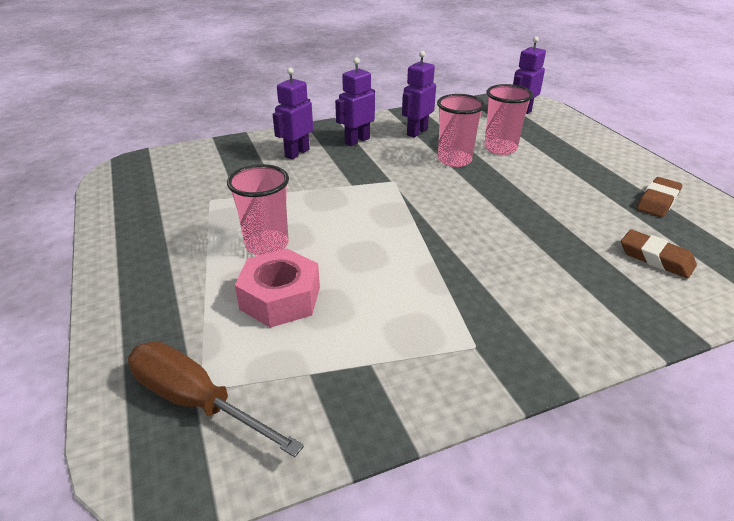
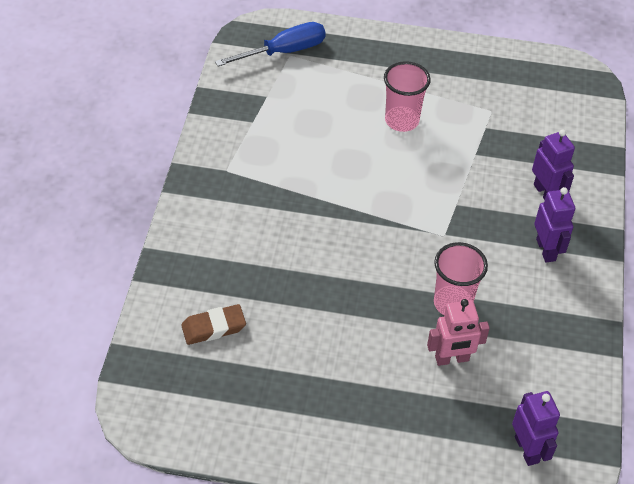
camera: 120 degrees right, 15 degrees up
(195, 401) = (284, 51): brown screwdriver -> blue screwdriver
(280, 298) = (338, 107): pink nut -> none
(417, 132) = (537, 311): purple robot -> none
(500, 148) = (452, 359): pink cup -> pink robot
(657, 201) = (271, 405): brown eraser -> none

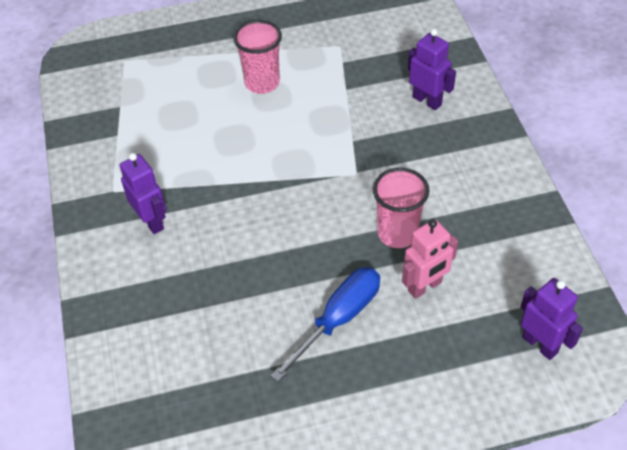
camera: 20 degrees left, 0 degrees up
(213, 327) = (175, 353): brown eraser -> none
(284, 51) = (117, 59): blue screwdriver -> blue screwdriver (338, 319)
(546, 250) = (455, 151): purple robot -> purple robot (152, 221)

